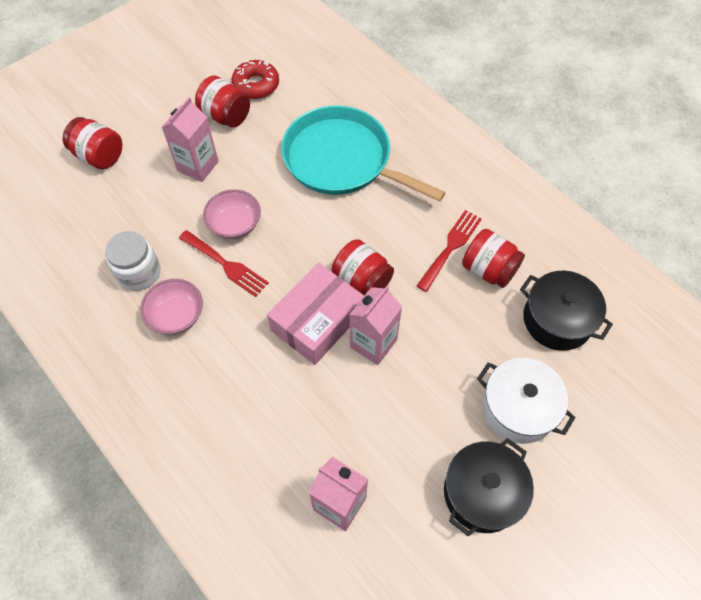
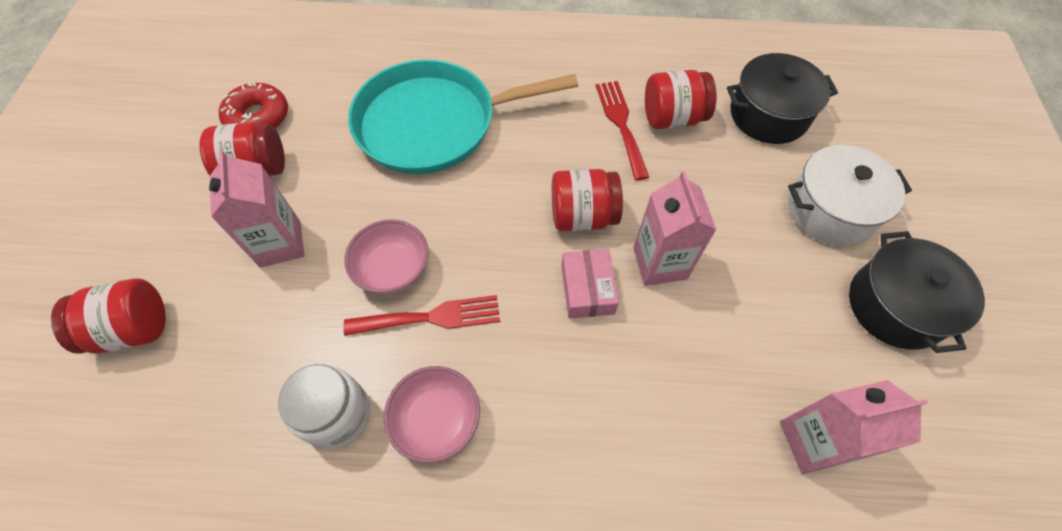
camera: 45 degrees left, 0 degrees up
(317, 321) = (587, 289): pink box -> pink box, size x0.58

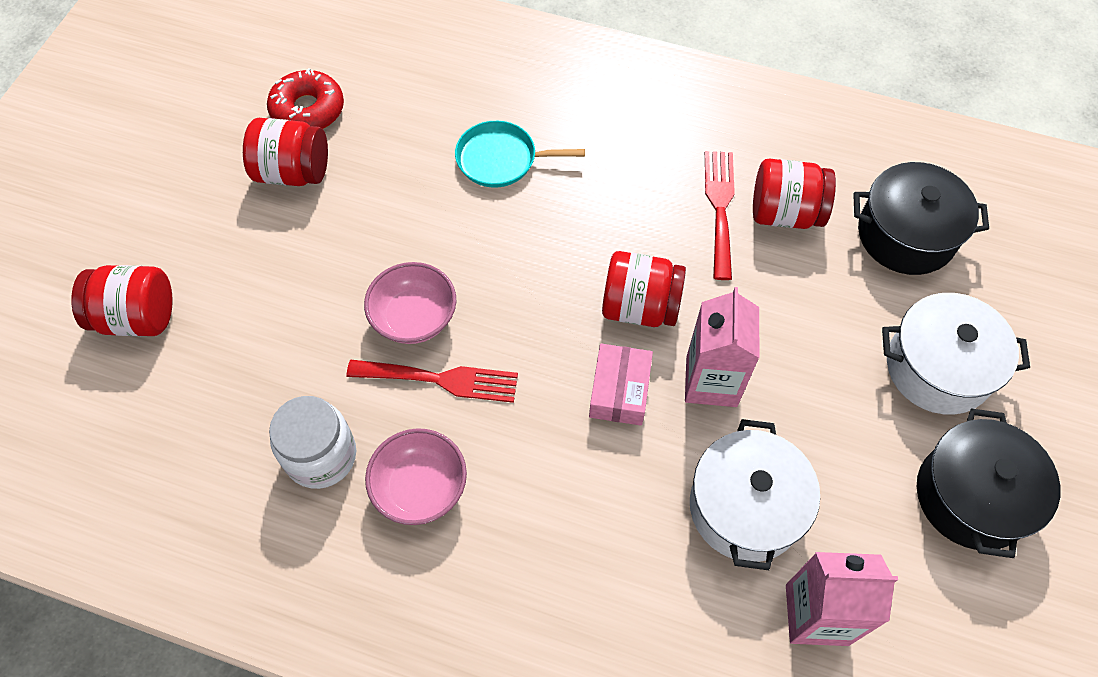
camera: 15 degrees right, 0 degrees up
(280, 244) = (302, 261): pink carton -> none
(433, 123) = (501, 159): turquoise pan -> turquoise pan, size x0.48
(723, 362) = (745, 507): none -> white pot

